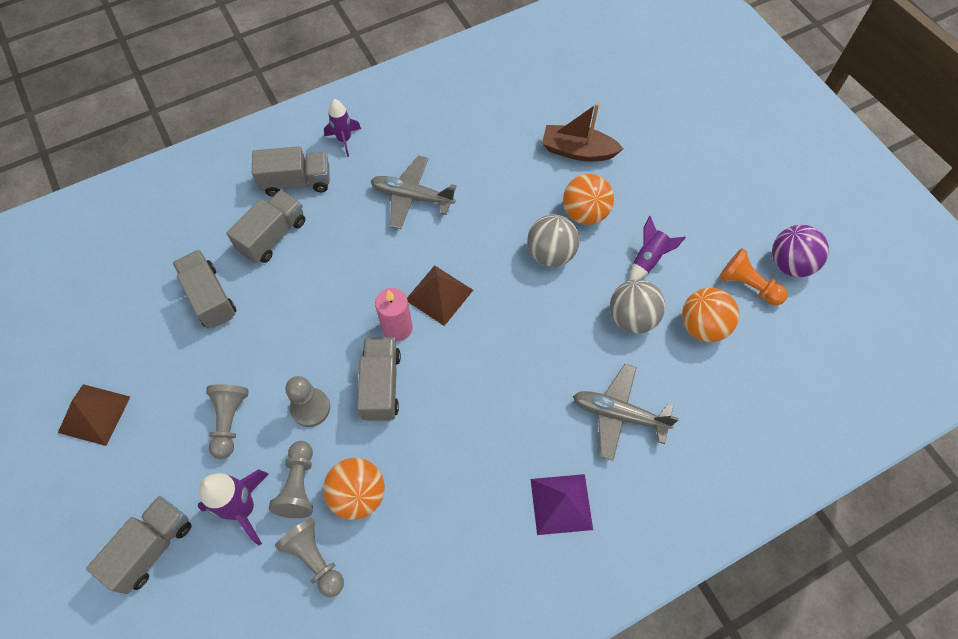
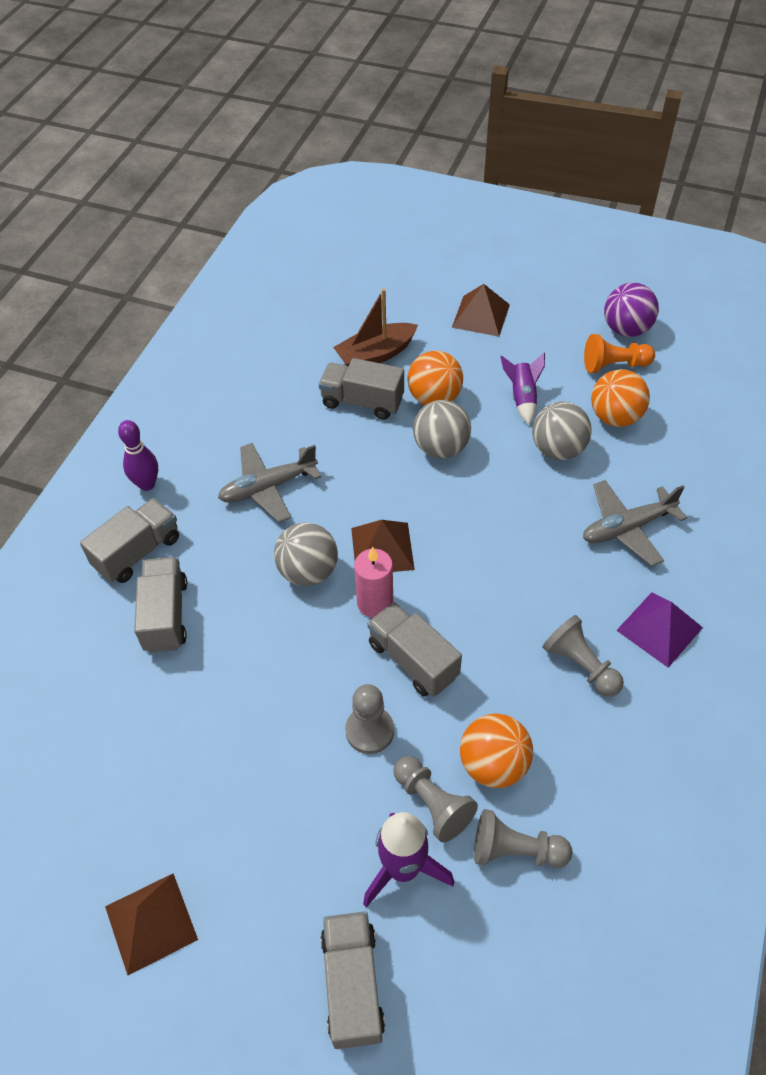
camera: 40 degrees left, 10 degrees down
(210, 297) = (159, 717): grey truck -> grey truck (362, 402)
(229, 422) = (304, 808): grey pawn -> grey pawn (580, 665)
(344, 140) = (147, 484): purple rocket -> purple bowling pin
(379, 274) = (308, 571): none -> grey ball
(686, 173) = (480, 315): none -> brown pyramid

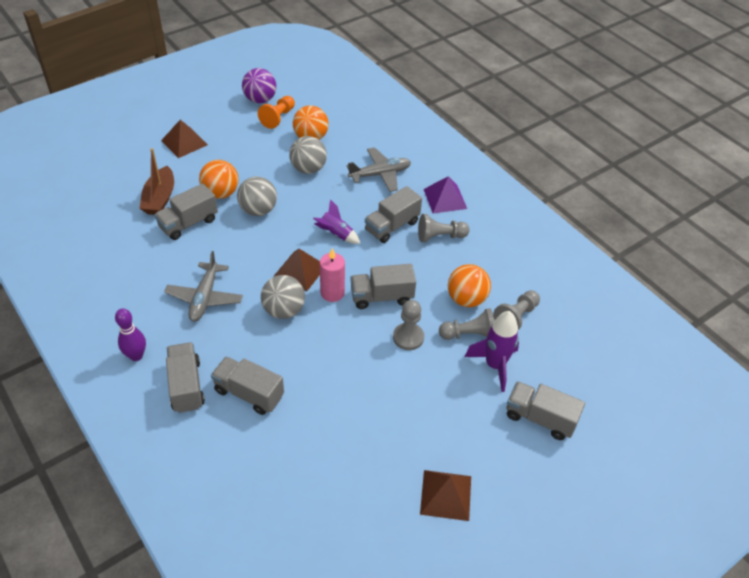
camera: 60 degrees left, 5 degrees down
(522, 398) = (260, 161): purple rocket -> purple rocket (336, 234)
(546, 598) = (392, 226): none -> grey truck
(627, 528) = (380, 174): grey plane -> grey plane turned 120 degrees counterclockwise

